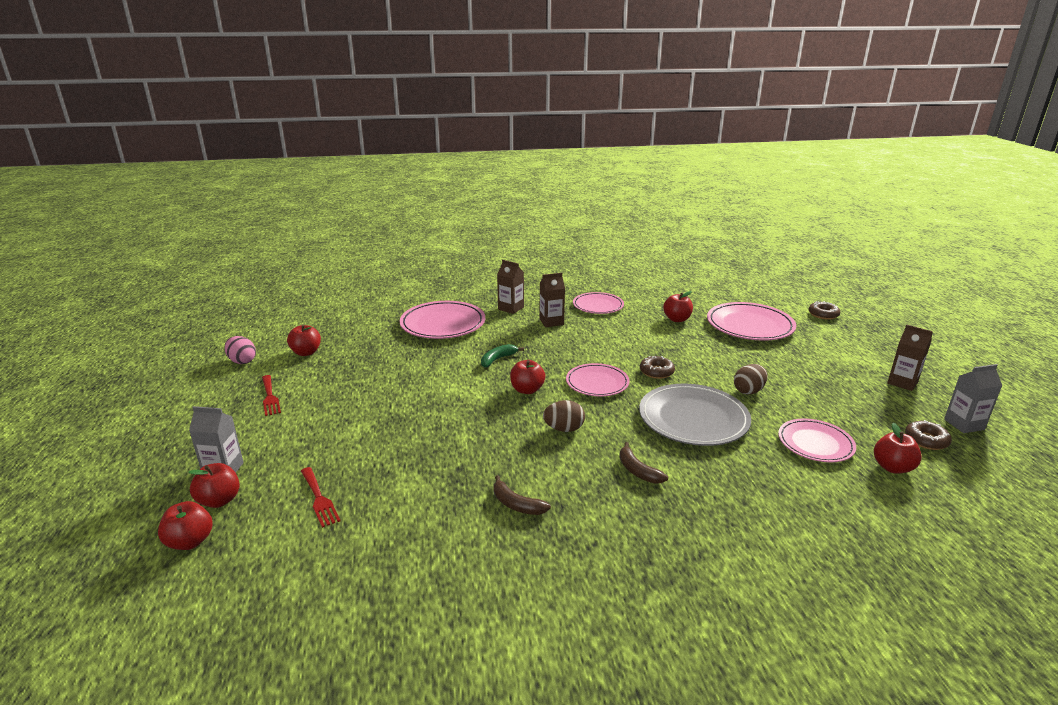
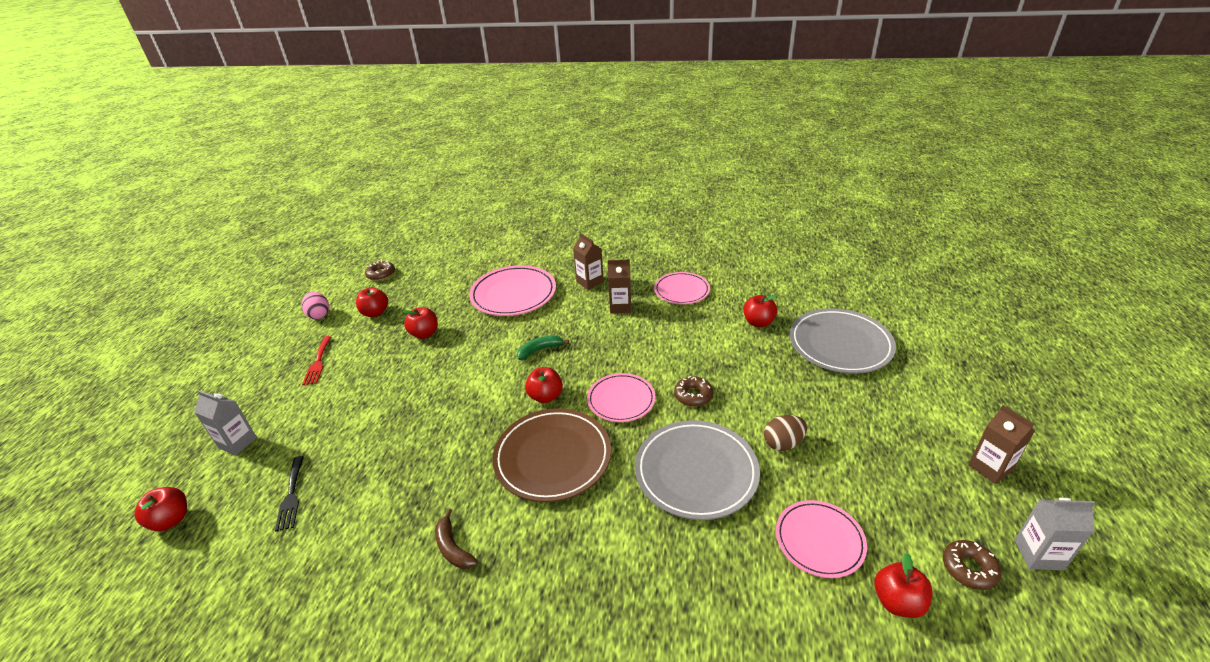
camera: 20 degrees right, 10 degrees up
(219, 500) = (216, 478): red apple -> red apple (424, 334)
(319, 499) = (291, 496): red fork -> black fork
(564, 429) = (552, 457): brown egg -> brown plate
(638, 471) = (595, 532): brown banana -> none
(749, 325) = (840, 344): pink plate -> grey plate
(823, 314) = (944, 340): brown donut -> brown donut (381, 274)

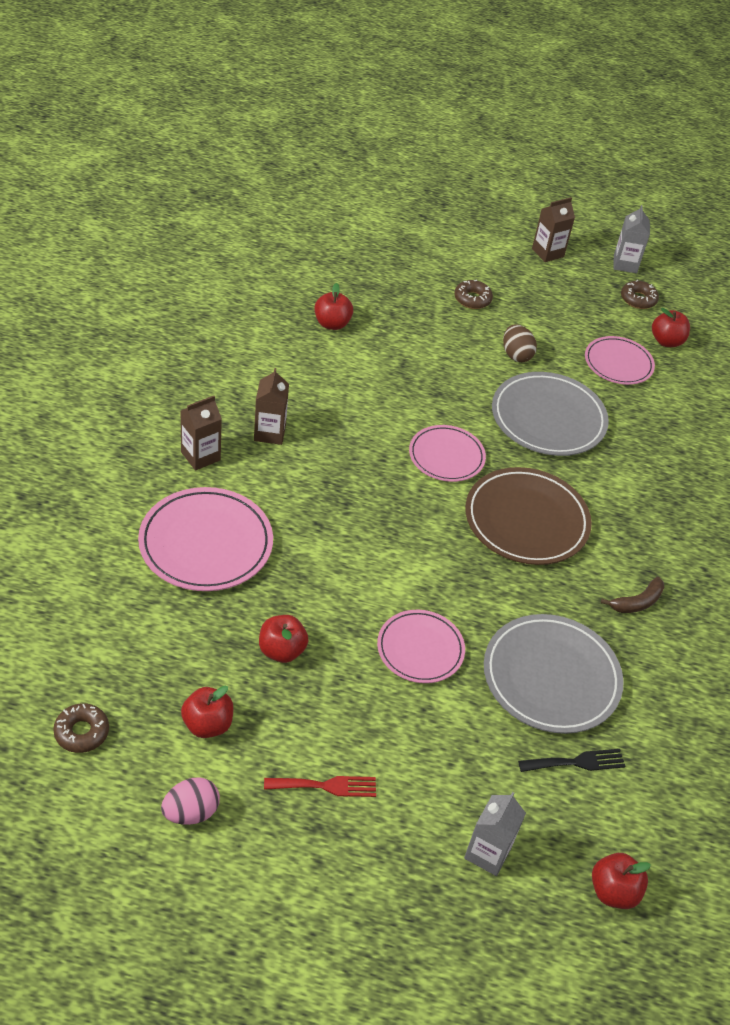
camera: 95 degrees left, 10 degrees up
(540, 350) = (345, 520): green banana -> none
(545, 396) = (433, 520): red apple -> none
(681, 290) = (249, 371): pink plate -> pink plate (420, 649)
(693, 395) = (446, 400): brown donut -> brown donut (472, 299)
(840, 344) = (382, 278): grey plate -> grey plate (551, 677)

